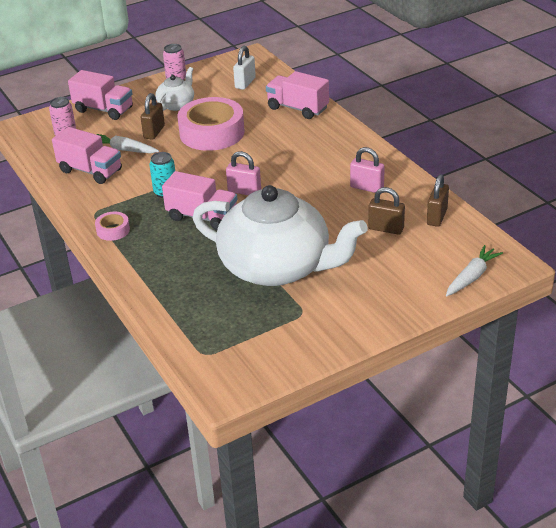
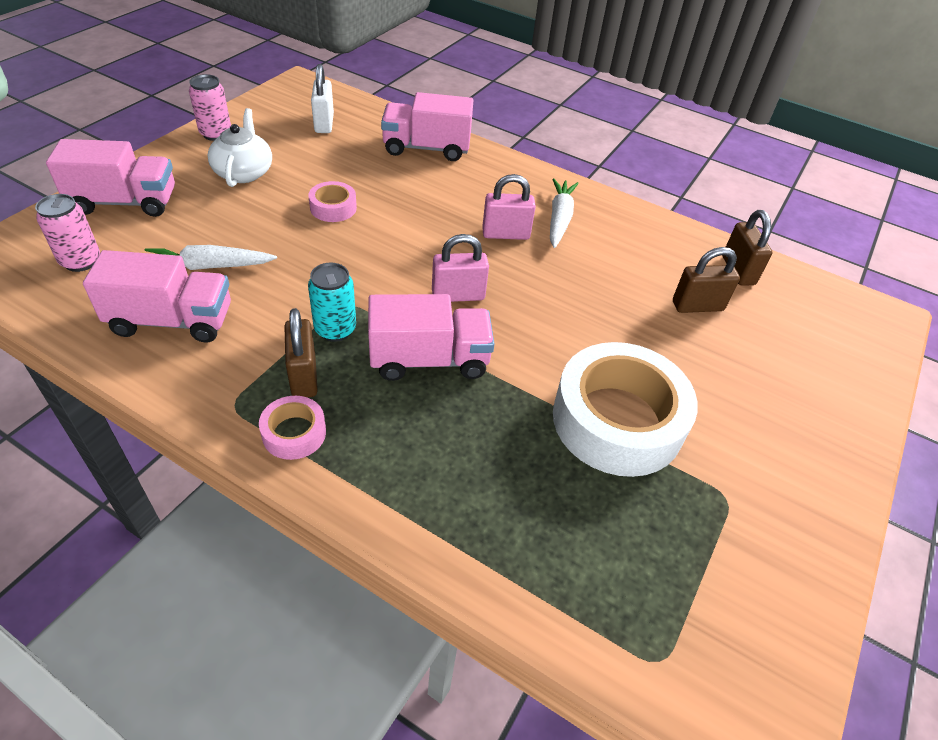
camera: 35 degrees left, 10 degrees up
(154, 132) = (239, 225): brown padlock -> brown padlock (304, 376)
(212, 133) = (333, 208): pink tape -> pink tape, size x0.45
(277, 267) = (617, 420): white teapot -> white tape
(367, 187) = (616, 247): pink padlock -> pink padlock (505, 234)
(472, 277) = (865, 352): white carrot -> white carrot (559, 219)

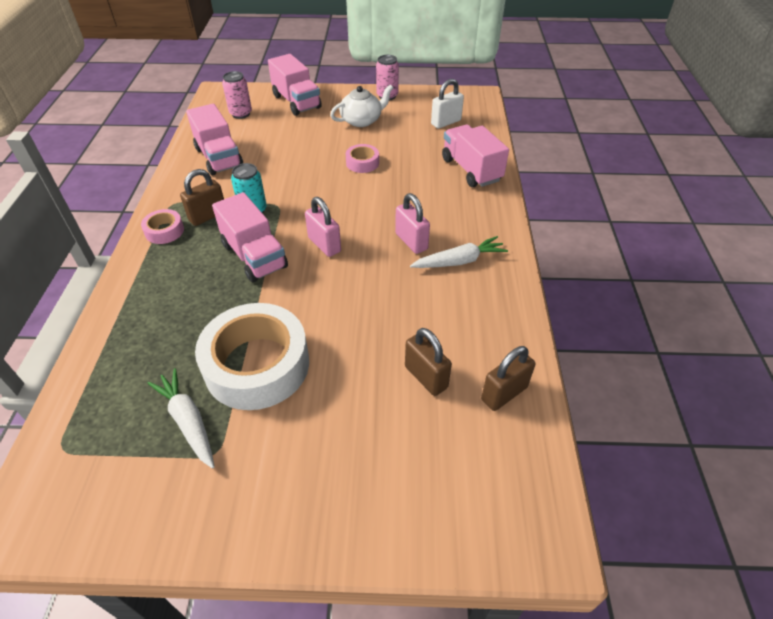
camera: 65 degrees right, 0 degrees up
(209, 266) = (269, 148): white carrot -> white carrot (188, 421)

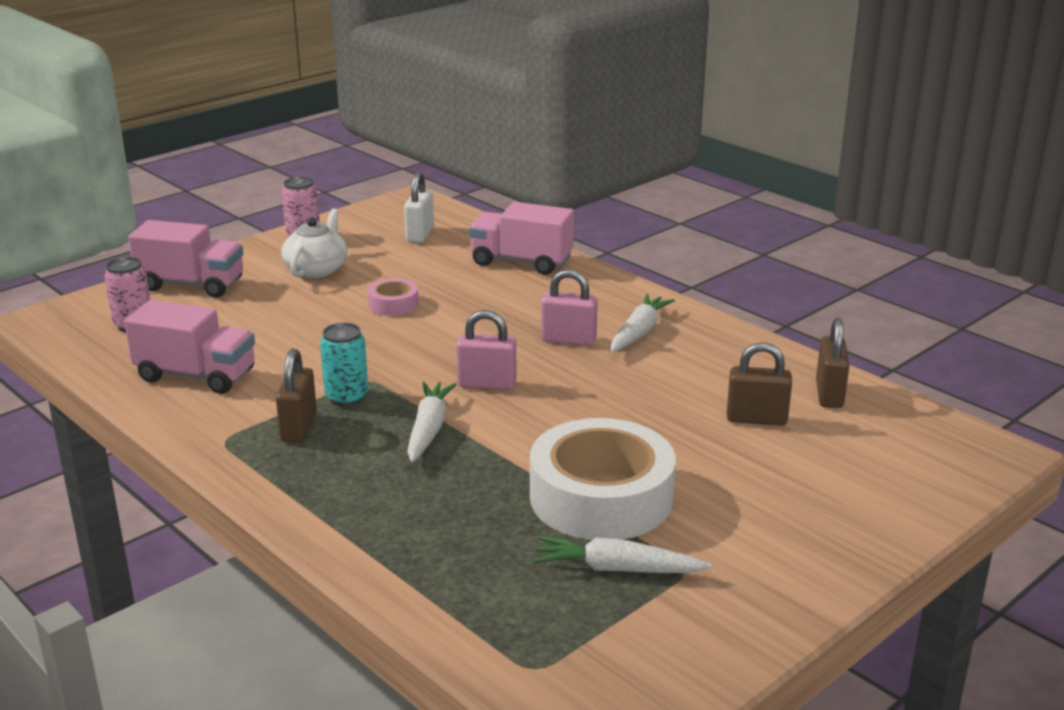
camera: 45 degrees left, 20 degrees down
(164, 231) = (270, 466): pink tape -> none
(254, 256) = (429, 429): pink truck -> white carrot

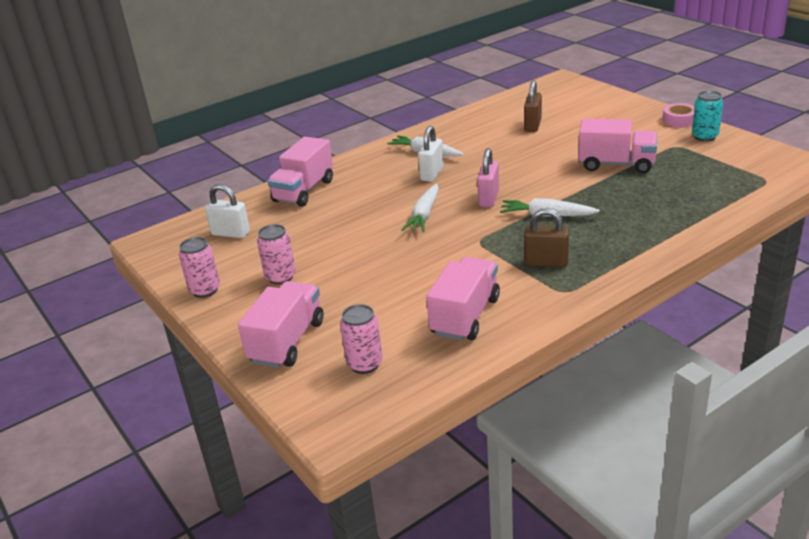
camera: 80 degrees left, 5 degrees up
(317, 269) = (280, 277): white teapot -> pink can
(346, 397) = (504, 247): turquoise can -> turquoise can (704, 137)
(393, 304) = (360, 238): pink tape -> pink tape (679, 120)
(568, 340) = (432, 174): pink padlock -> white padlock
(601, 497) = (616, 164): white tape -> pink truck
(617, 569) = (680, 161): white carrot -> white carrot (424, 215)
(829, 394) = (507, 108): brown padlock -> none

